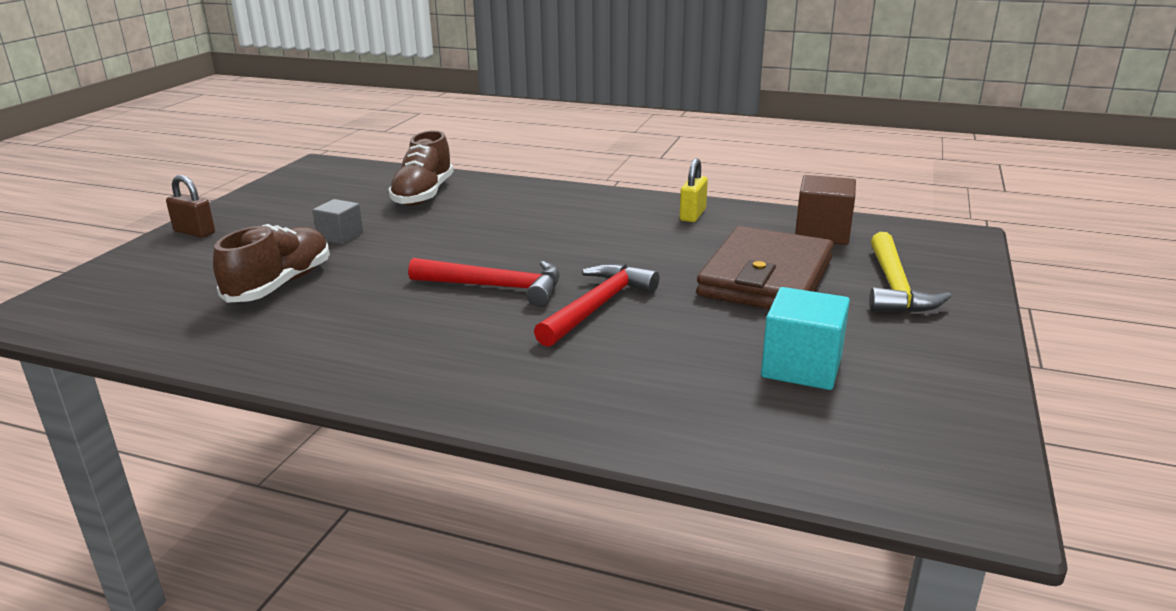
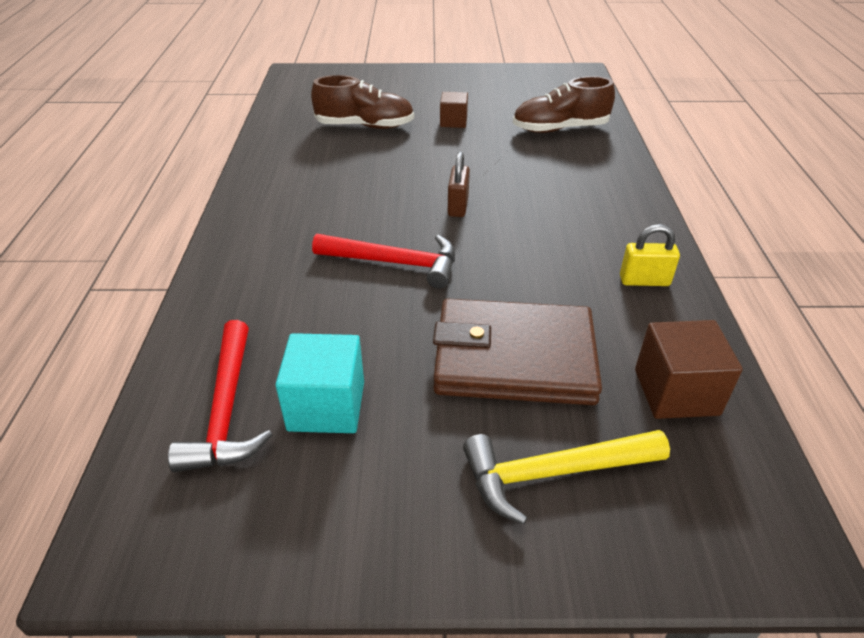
camera: 70 degrees right, 15 degrees up
(194, 232) = (425, 75): brown padlock -> brown padlock (458, 206)
(340, 236) = (453, 122): grey cube -> brown cube
(495, 287) = (405, 206): red hammer -> red hammer (227, 409)

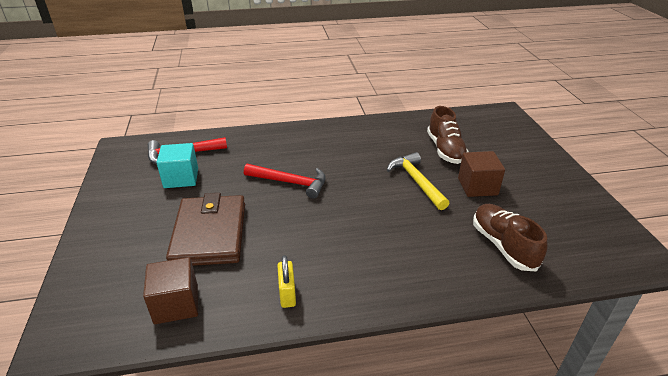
camera: 80 degrees right, 5 degrees down
(394, 263) = (290, 182): red hammer -> red hammer turned 75 degrees counterclockwise
(453, 122) = (477, 186): brown cube -> brown cube, size x1.56
(458, 206) = (357, 200): brown padlock -> none
(554, 473) = (127, 252): yellow hammer -> yellow hammer (416, 181)

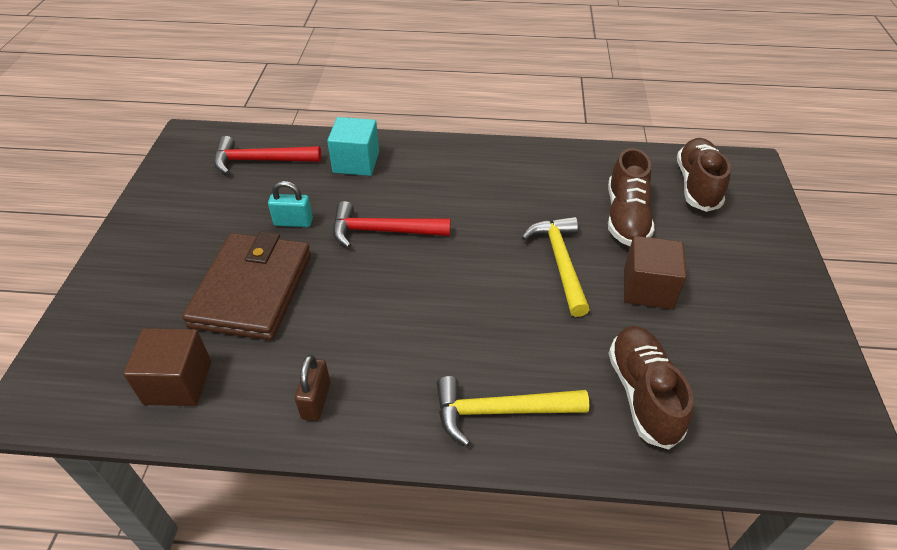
camera: 15 degrees right, 10 degrees up
(181, 178) = (246, 198): turquoise cube -> turquoise cube (356, 162)
(223, 187) = (293, 222): none -> turquoise padlock
(287, 294) = (316, 400): yellow padlock -> brown padlock
(290, 182) = (383, 231): red hammer -> red hammer turned 150 degrees clockwise
(419, 274) = (501, 411): none -> yellow hammer
(479, 126) = (697, 185): none -> brown shoe

